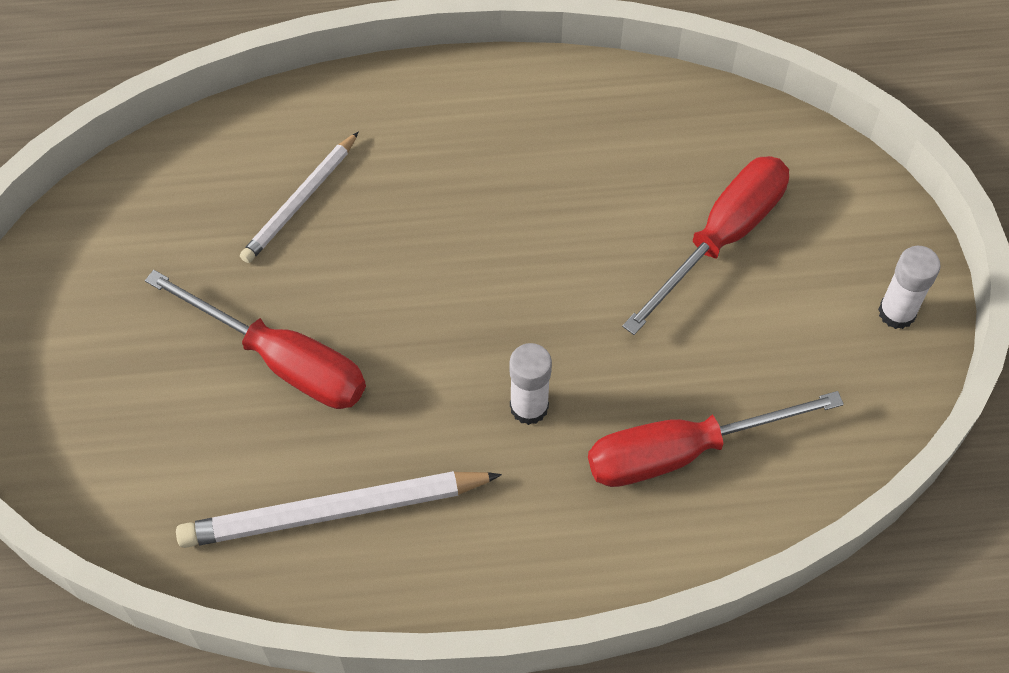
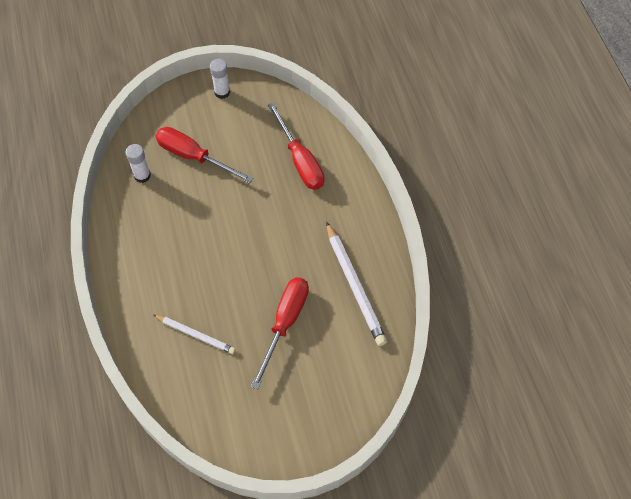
camera: 100 degrees left, 0 degrees up
(529, 407) = (290, 219): white glue stick -> white glue stick (142, 176)

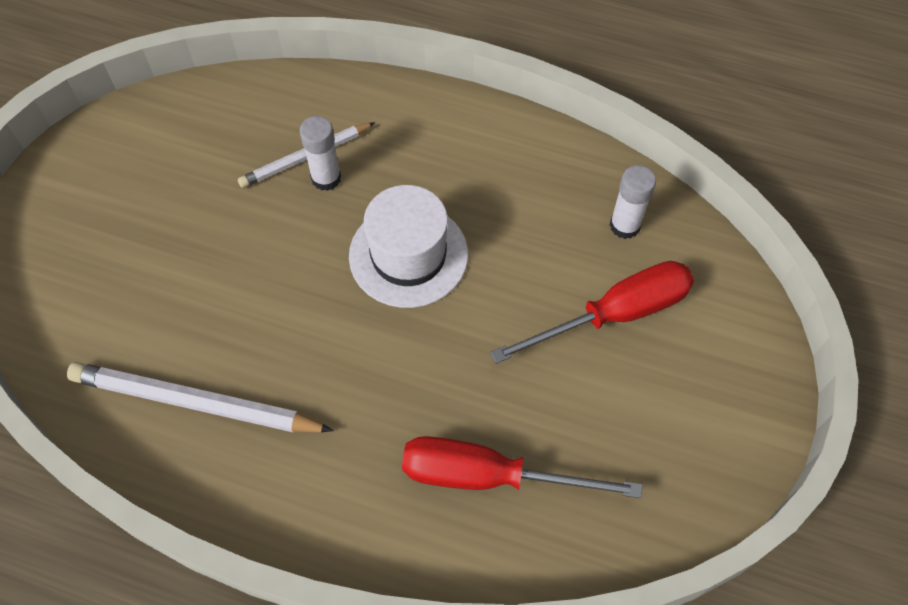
camera: 125 degrees right, 0 degrees up
(220, 251) = (408, 255): none -> white hat
(222, 92) = (732, 438): white glue stick -> white glue stick (326, 178)
(285, 323) = (225, 270): red screwdriver -> none

